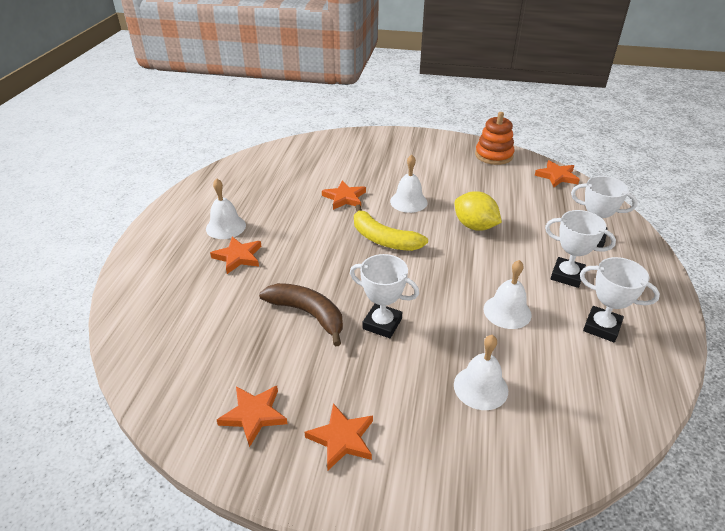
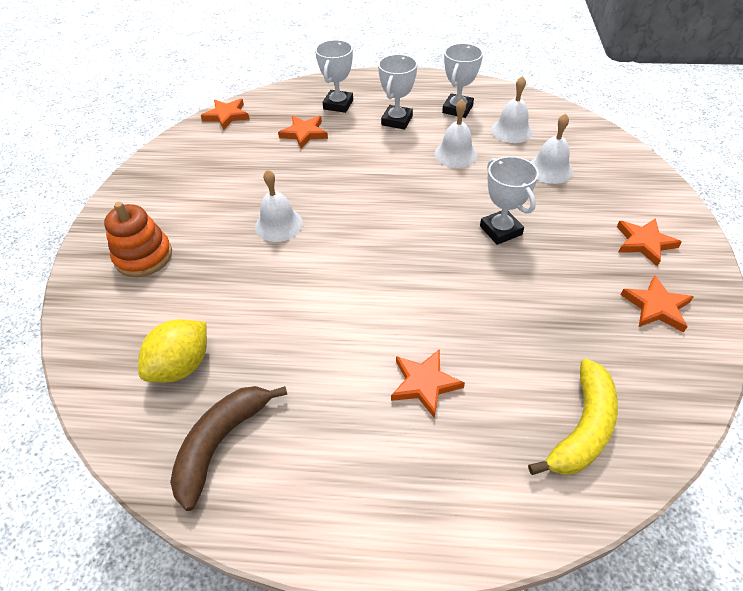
camera: 95 degrees left, 10 degrees up
(226, 227) = (355, 421): white bell -> white bell (511, 131)
(308, 314) = (508, 289): brown banana -> brown banana (221, 443)
(344, 198) = (270, 287): orange star -> orange star (304, 133)
(382, 324) = (500, 230): white trophy -> white trophy turned 45 degrees counterclockwise
(383, 239) = (360, 241): yellow banana -> yellow banana (582, 427)
(474, 226) = (327, 172): yellow lemon -> yellow lemon (182, 366)
(493, 155) = (173, 157): orange stacking toy -> orange stacking toy (144, 256)

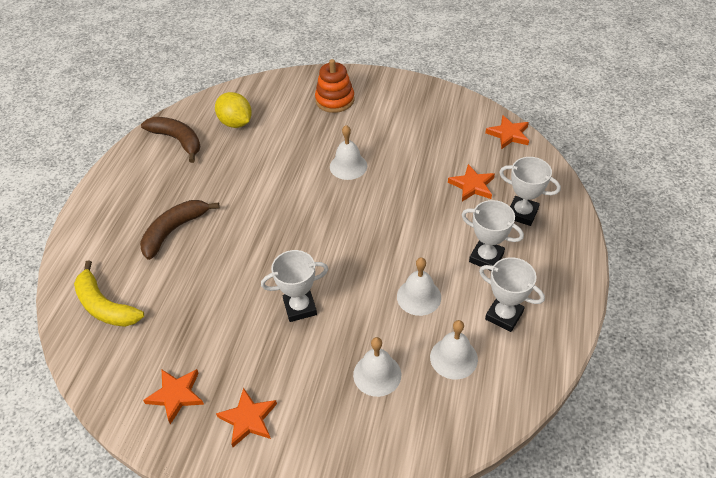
camera: 100 degrees right, 0 degrees up
(424, 383) = (174, 231): orange star -> brown banana

